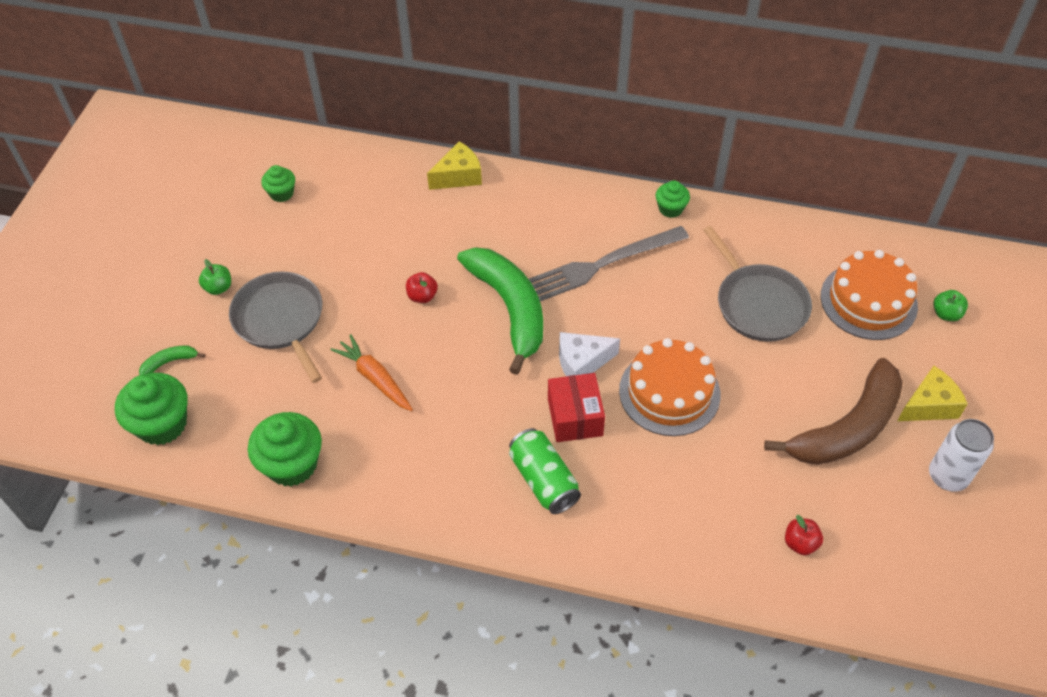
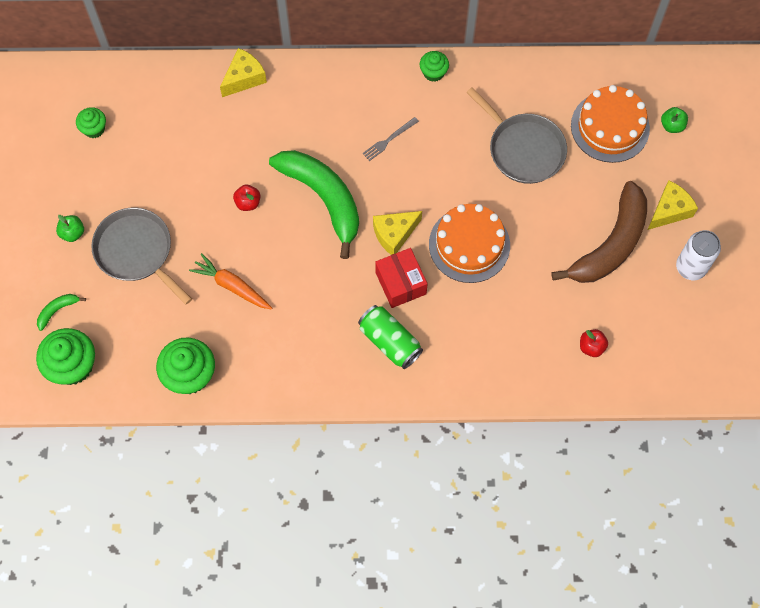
camera: 15 degrees left, 15 degrees up
(582, 362) = (394, 234): white cheese -> yellow cheese
(602, 265) = (389, 140): grey fork -> grey fork, size x0.45

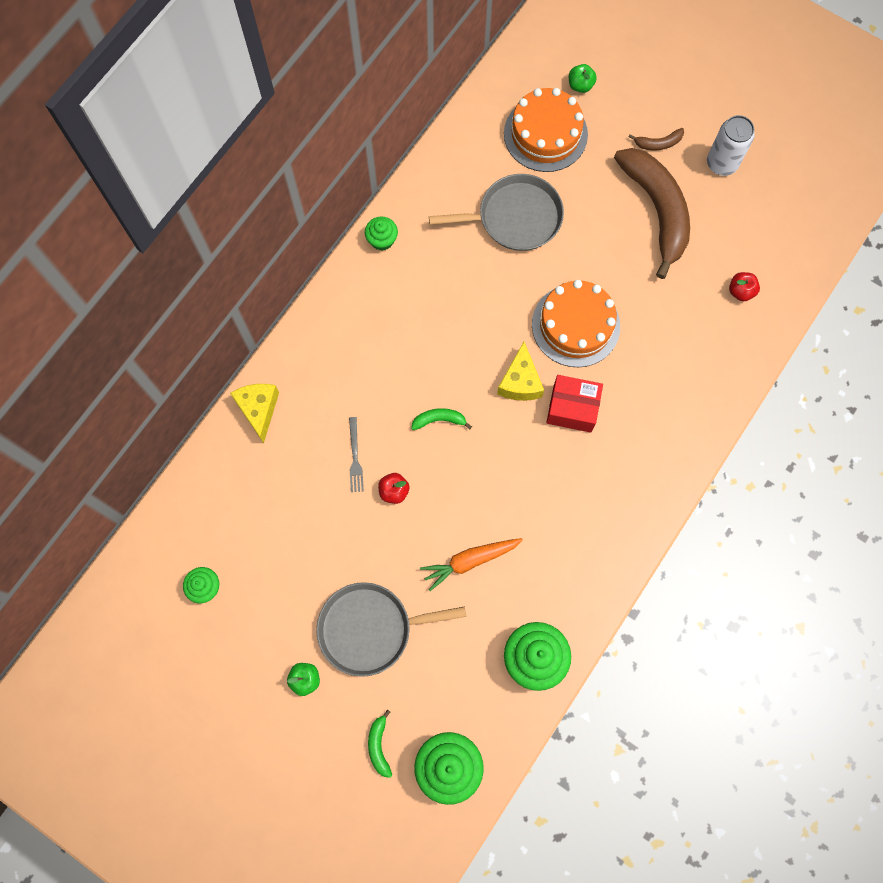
camera: 55 degrees left, 5 degrees up
(323, 198) = (439, 420): green banana -> green banana, size x0.40
(389, 140) = (422, 324): grey fork -> grey fork (355, 458)
(390, 341) = (622, 455): green can -> none
(669, 210) = (658, 143): yellow cheese -> brown banana

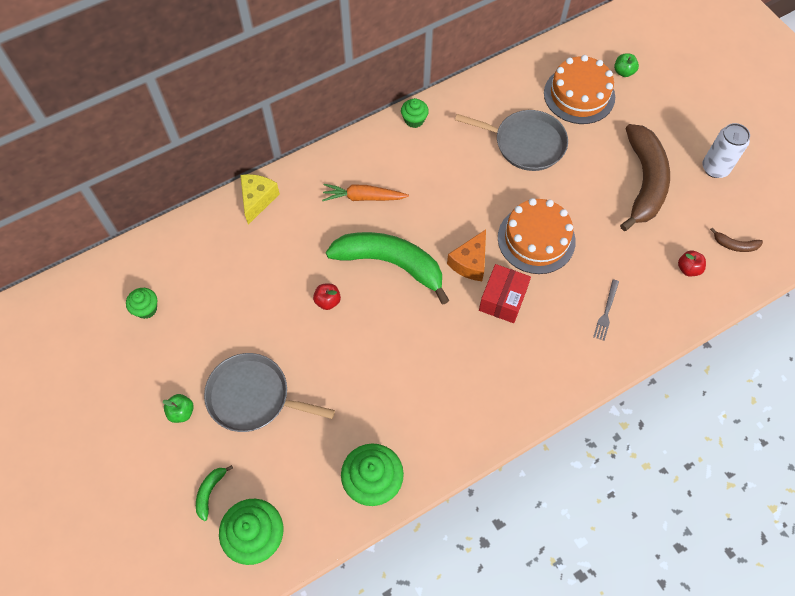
camera: 25 degrees right, 10 degrees down
(355, 458) = (311, 264): grey fork -> grey fork (606, 312)
(439, 420) = (391, 264): green banana -> green banana, size x2.50
(470, 561) = (360, 380): orange carrot -> orange carrot (363, 197)
(520, 382) = (470, 262): yellow cheese -> orange cheese
(572, 408) = (502, 300): red box -> red box turned 75 degrees clockwise
(658, 143) = (668, 134): brown banana -> brown banana (735, 245)

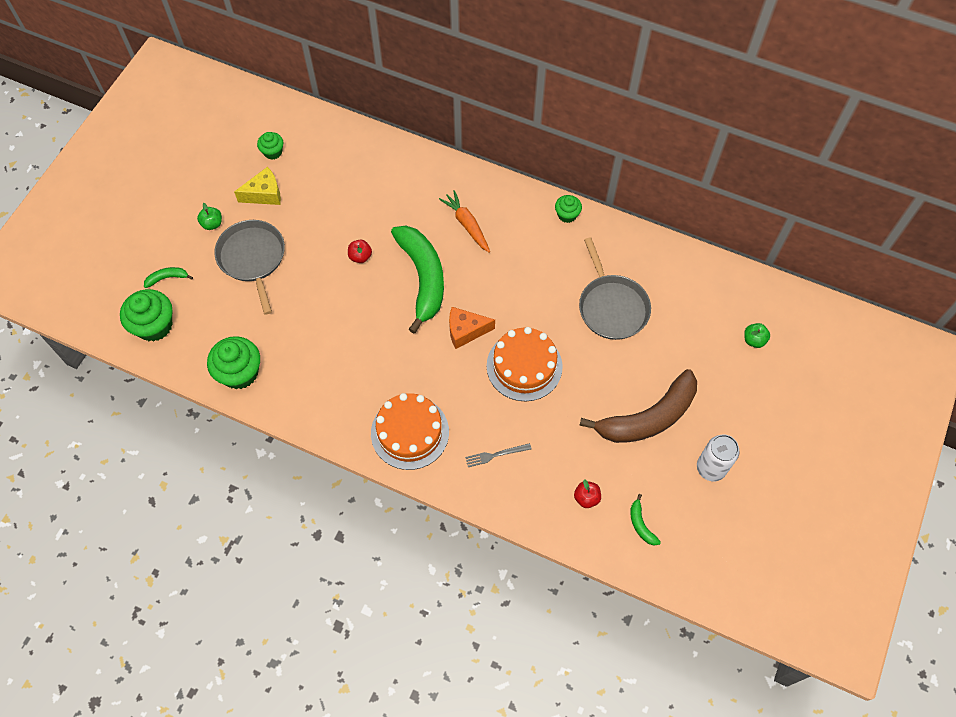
camera: 55 degrees right, 0 degrees up
(257, 200) = (410, 159): yellow cheese -> yellow cheese (264, 194)
(502, 300) = (450, 373): red box -> none
(579, 95) = (697, 319): orange cake -> orange cake (410, 432)
(735, 245) = (641, 524): brown banana -> green banana

